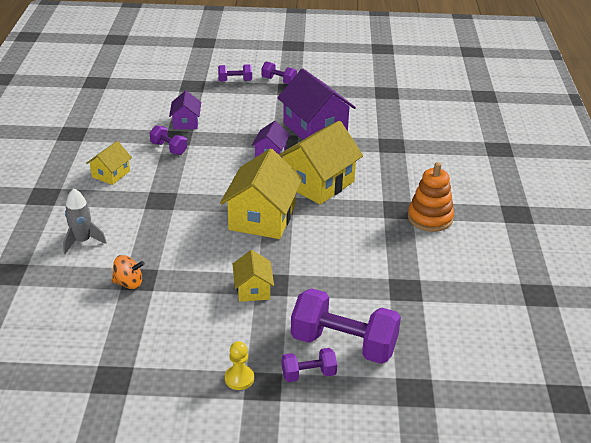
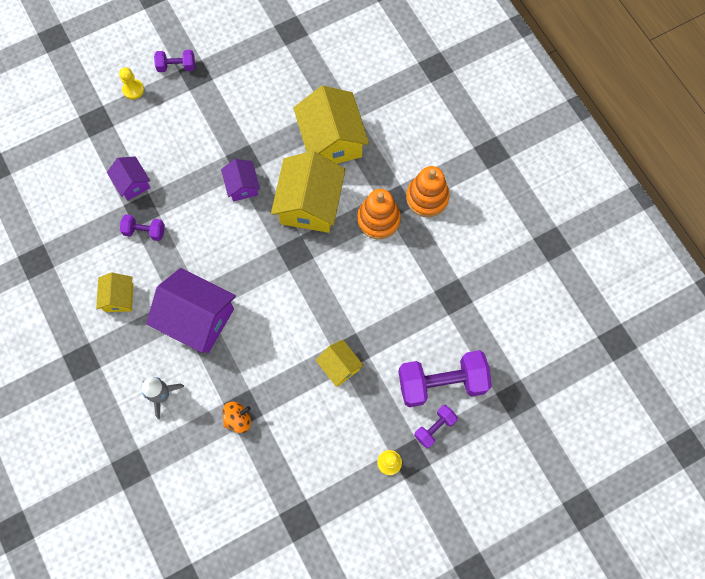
camera: 30 degrees left, 35 degrees up
(235, 81) = (133, 90): purple dumbbell -> yellow pawn
(262, 217) = (291, 277): yellow house -> yellow house (331, 140)
(315, 128) = (258, 125): purple house -> purple house (197, 318)
(372, 214) = (378, 219): none -> orange stacking toy

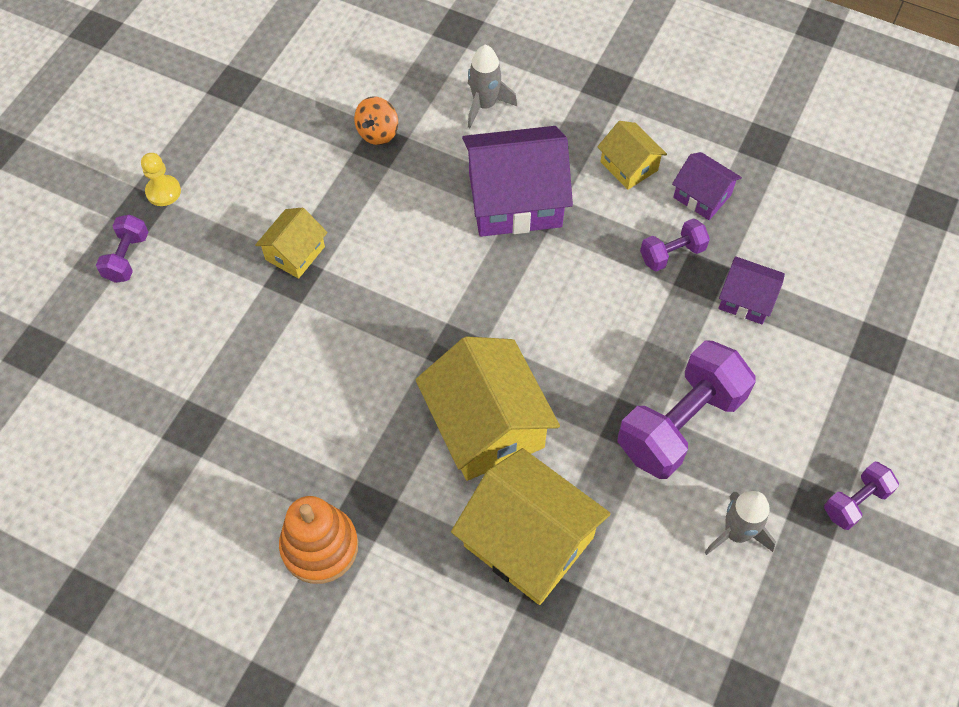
camera: 145 degrees right, 10 degrees down
(133, 90) = (877, 424): yellow pawn -> none
(239, 87) = (736, 533): none -> grey rocket
(242, 186) = (600, 390): purple house -> purple house (702, 196)
(339, 366) = (295, 253): yellow house -> yellow house turned 75 degrees counterclockwise
(378, 219) = (371, 466): orange stacking toy -> none
(442, 383) = (147, 311): purple dumbbell -> purple dumbbell (680, 424)

